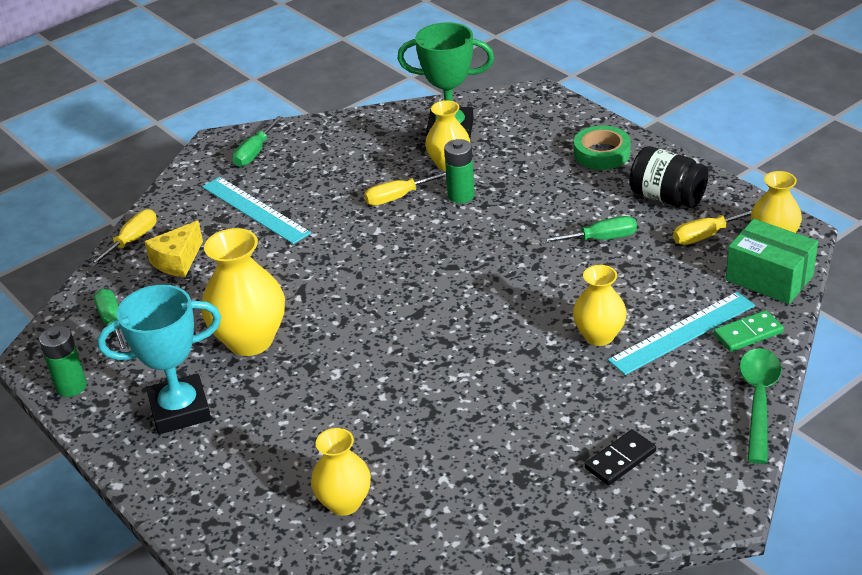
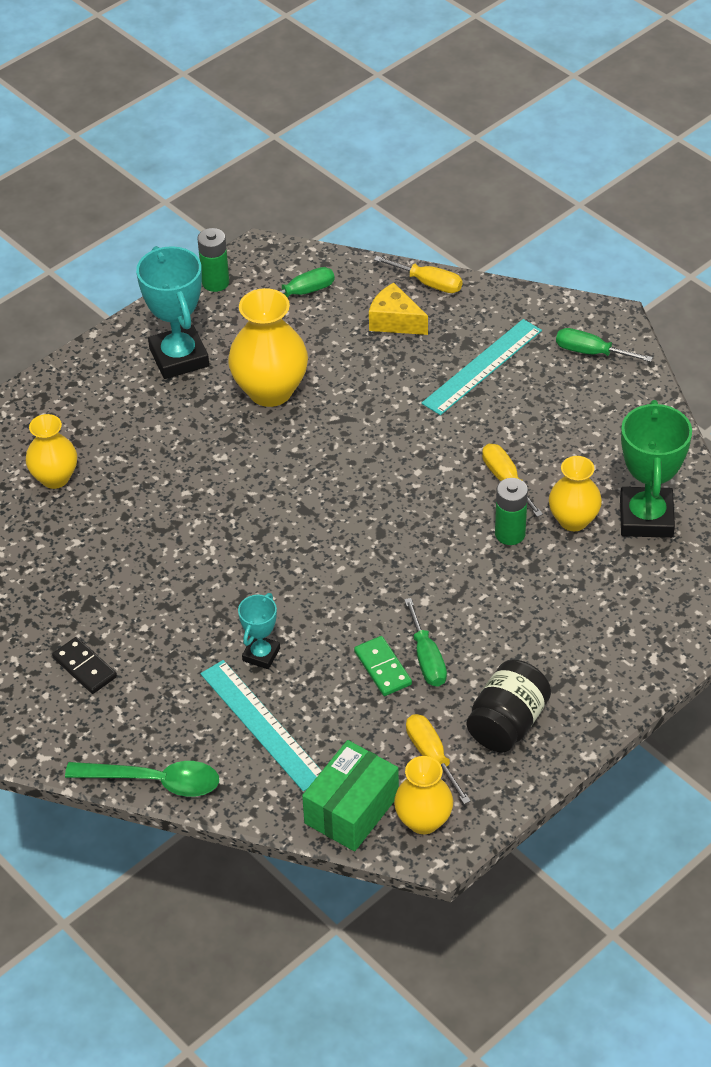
camera: 85 degrees right, 10 degrees up
(599, 336) = (261, 654): yellow vase -> turquoise trophy
(601, 153) = (601, 662): green tape -> none
(748, 334) = (257, 781): green domino -> green domino (382, 668)

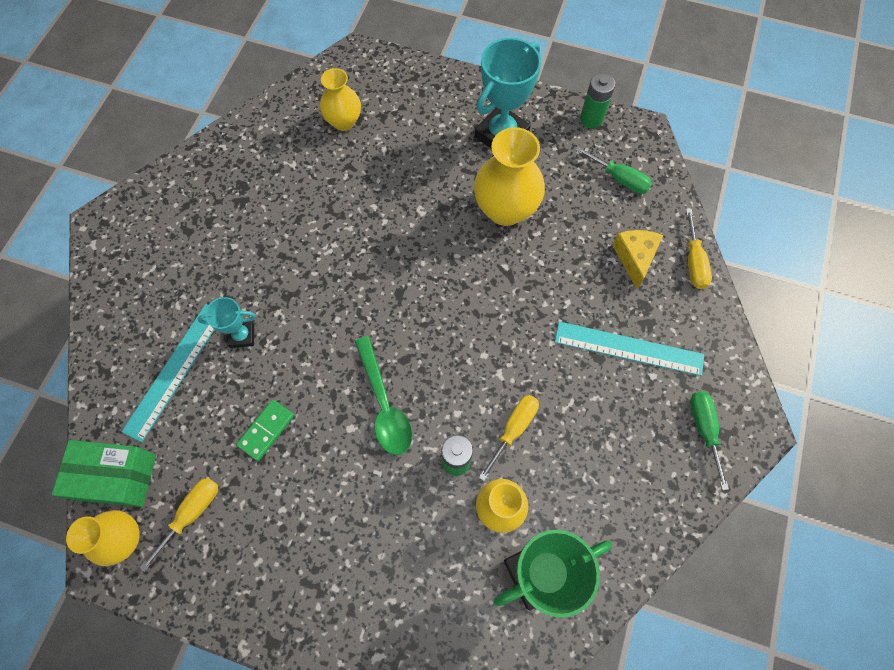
camera: 60 degrees right, 20 degrees up
(85, 667) = (181, 228): black domino -> none
(155, 781) = (96, 325): green spoon -> green spoon (384, 405)
(426, 658) = (291, 460): green screwdriver -> none
(507, 723) = (250, 559): black jar -> none

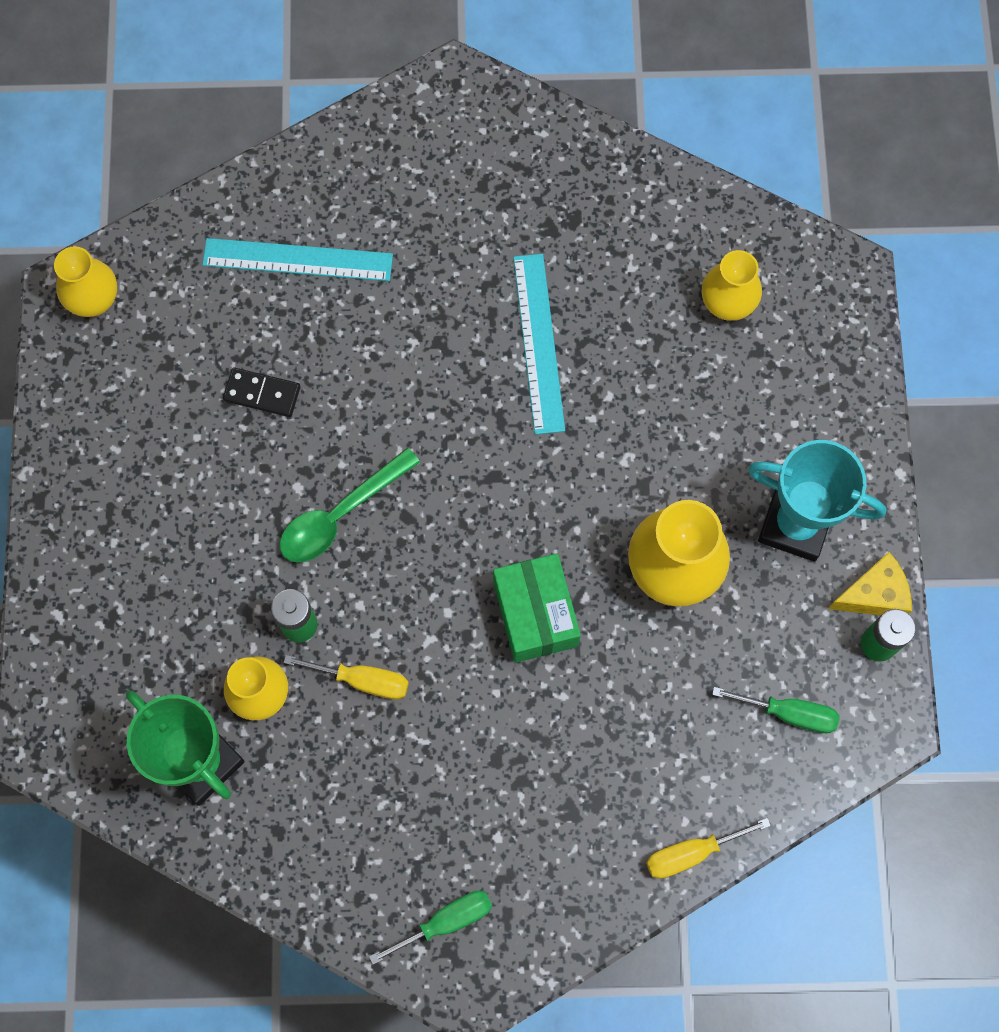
camera: 70 degrees right, 5 degrees up
(117, 477) = (156, 259): green box -> green box (535, 614)
(192, 513) = (143, 356): yellow screwdriver -> none
(242, 335) = (367, 314): turquoise trophy -> none
(266, 430) = (262, 393): green domino -> black domino
(619, 179) = (789, 713): green screwdriver -> green screwdriver turned 90 degrees counterclockwise
(628, 348) = (525, 795): turquoise ruler -> turquoise ruler (539, 343)
(634, 258) = (665, 768): yellow cheese -> yellow cheese (873, 594)

